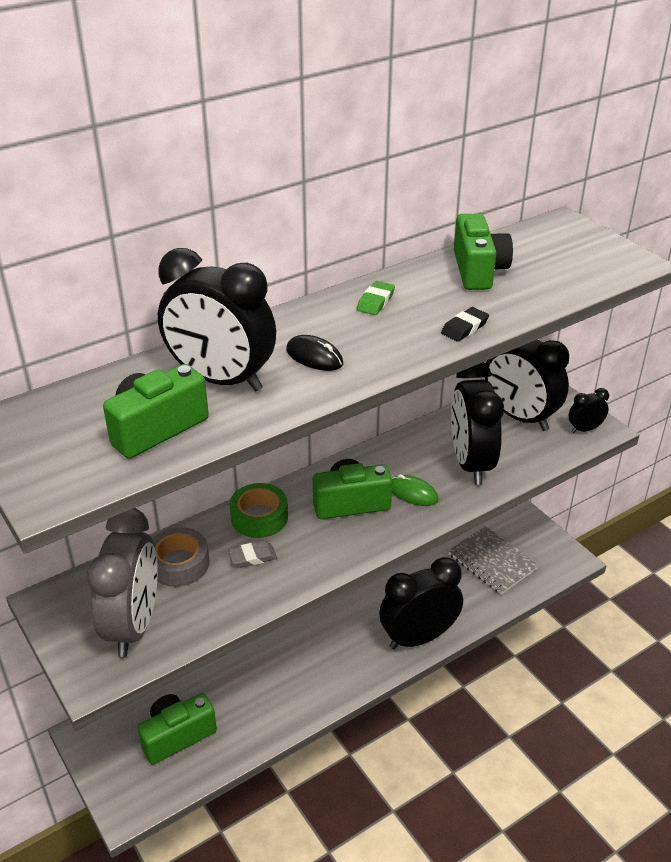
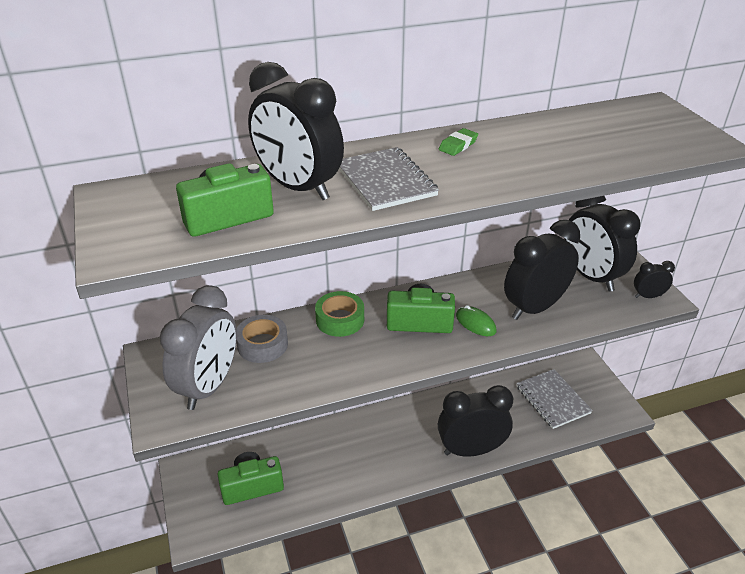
camera: 15 degrees right, 0 degrees up
(252, 557) = (323, 350): grey eraser -> none
(314, 357) = (385, 181): black mouse -> grey notebook
(464, 328) = (529, 176): black eraser -> none
(470, 463) = (534, 307): black clock -> black clock turned 45 degrees clockwise
(478, 270) = (560, 132): green camera -> none

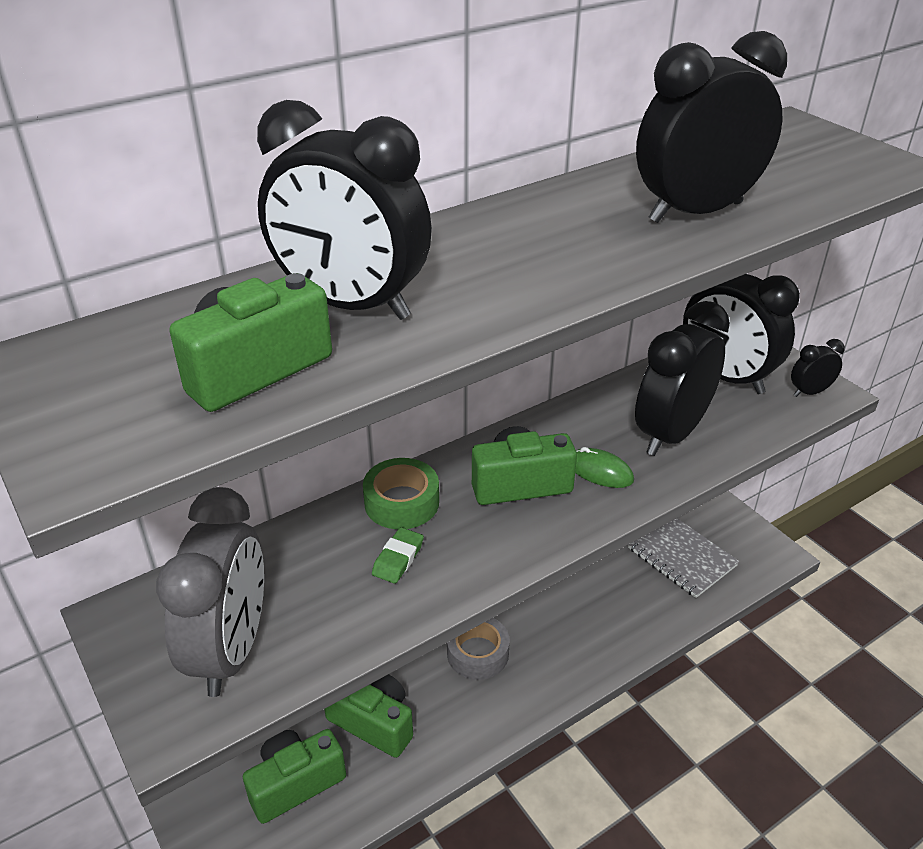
camera: 15 degrees left, 0 degrees up
(262, 344) = (295, 564): grey tape -> grey tape (477, 653)
(310, 461) = (373, 723): none -> green camera
(385, 181) = (482, 276): grey notebook -> none
(458, 145) = (561, 210): green eraser -> green eraser (398, 559)
(471, 450) = (598, 652): black clock -> black clock (695, 212)

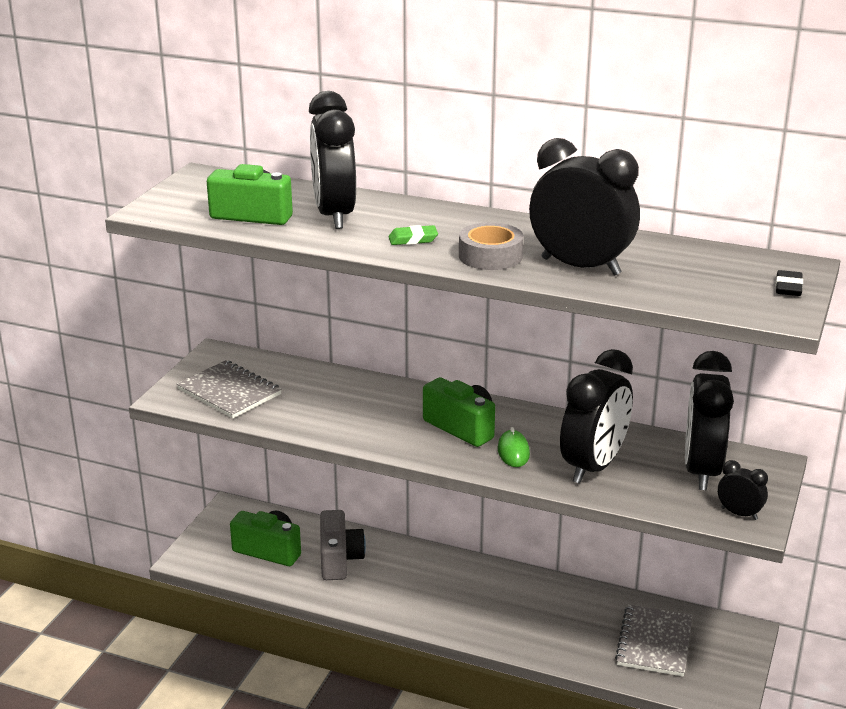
camera: 55 degrees right, 10 degrees down
(231, 650) = (229, 392): grey clock -> grey notebook
(373, 723) = (339, 559): green camera -> grey camera
(398, 559) = (347, 411): green eraser -> green eraser (413, 239)
(401, 502) = (394, 395): green tape -> none
(477, 653) = (440, 578): grey tape -> grey tape (490, 256)
(671, 434) = (593, 467): black clock -> black clock turned 120 degrees clockwise
(837, 143) = (788, 287): none -> black eraser

